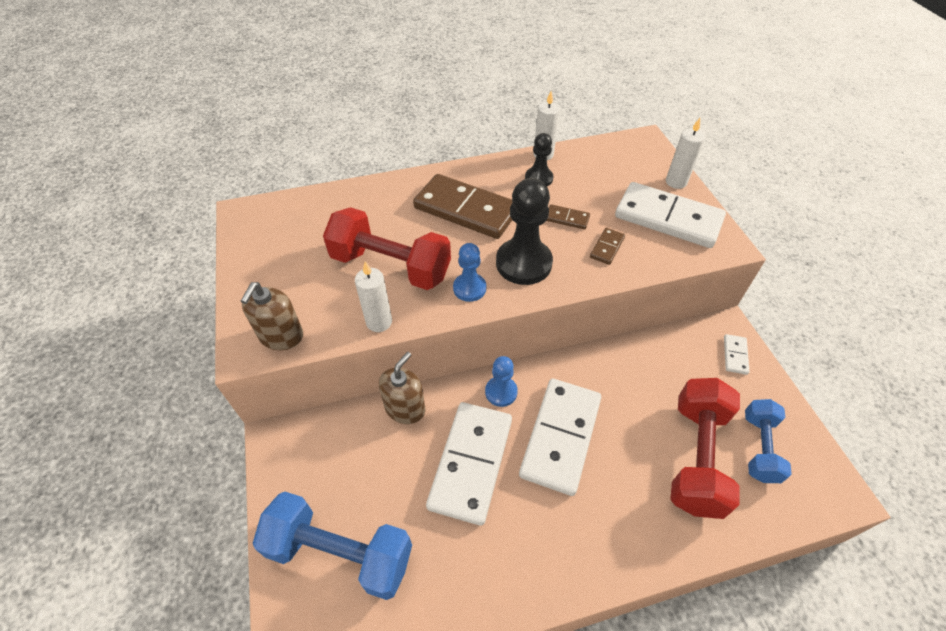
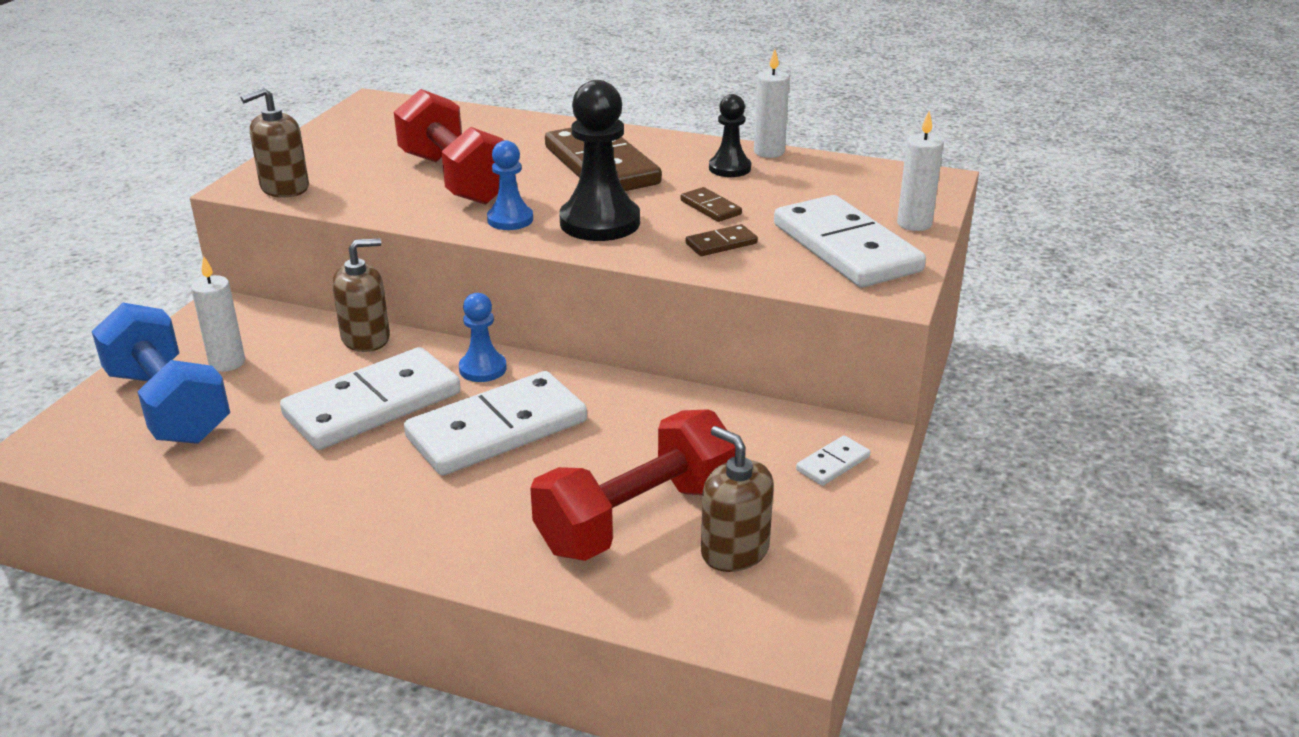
camera: 35 degrees right, 20 degrees down
(379, 322) = (384, 210): white candle -> white candle (227, 363)
(759, 447) = (734, 551): blue dumbbell -> brown soap dispenser

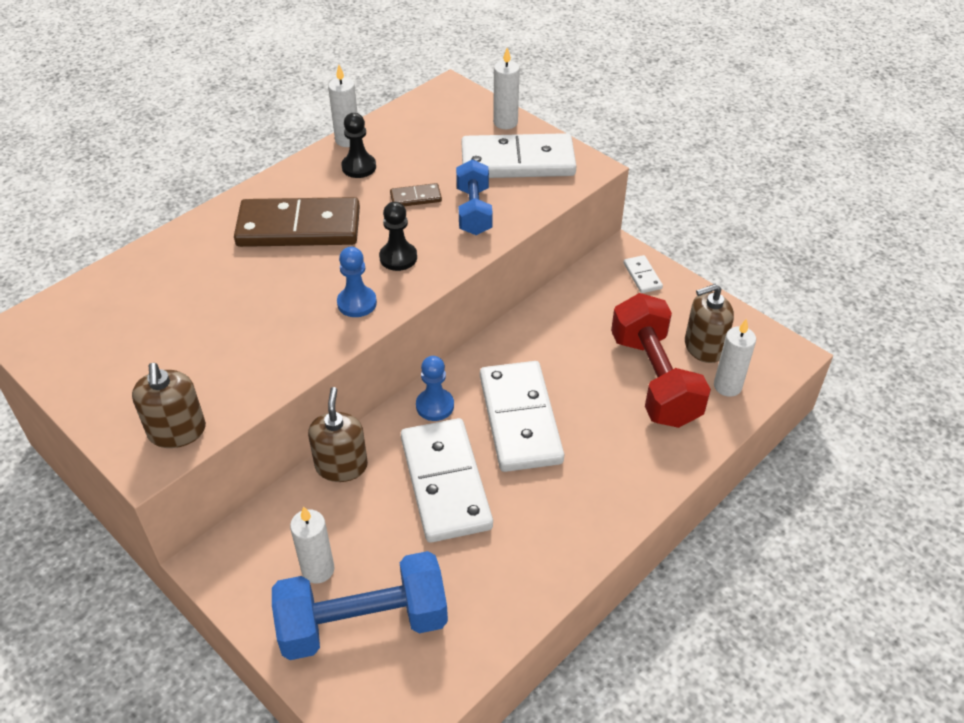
camera: 65 degrees left, 15 degrees up
(455, 179) = (253, 315): red dumbbell -> none
(600, 222) = (398, 257): black pawn -> black pawn, size x0.57
(671, 590) = (727, 386): none -> white candle
(721, 243) = (474, 211): brown domino -> blue dumbbell

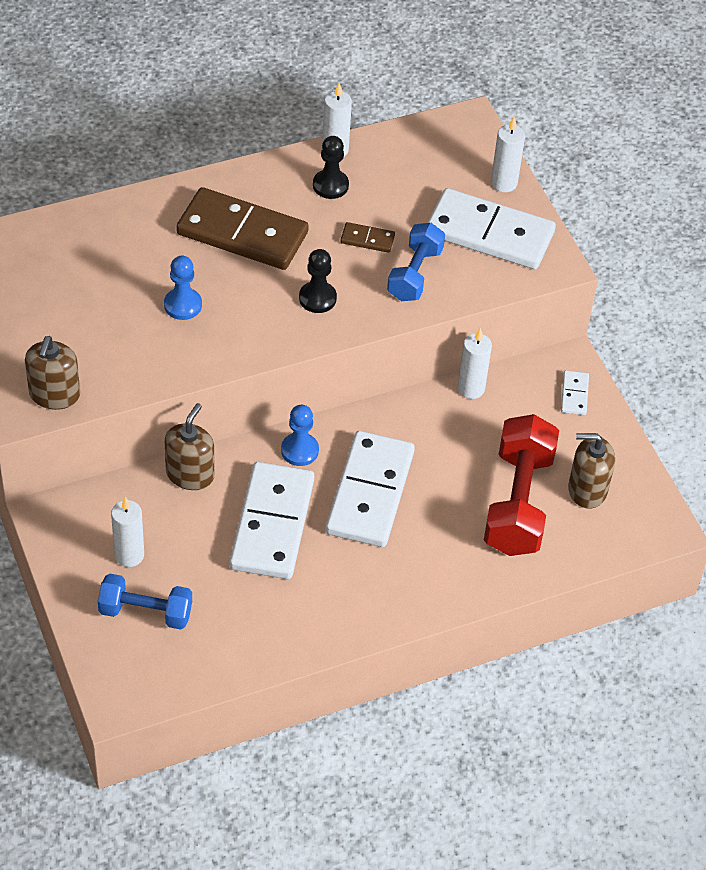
camera: 20 degrees right, 5 degrees up
(357, 303) = (257, 331): blue pawn -> blue pawn (183, 305)
(363, 623) = (145, 612): blue dumbbell -> blue dumbbell, size x0.62
(727, 386) = (584, 536): white candle -> white candle (471, 388)

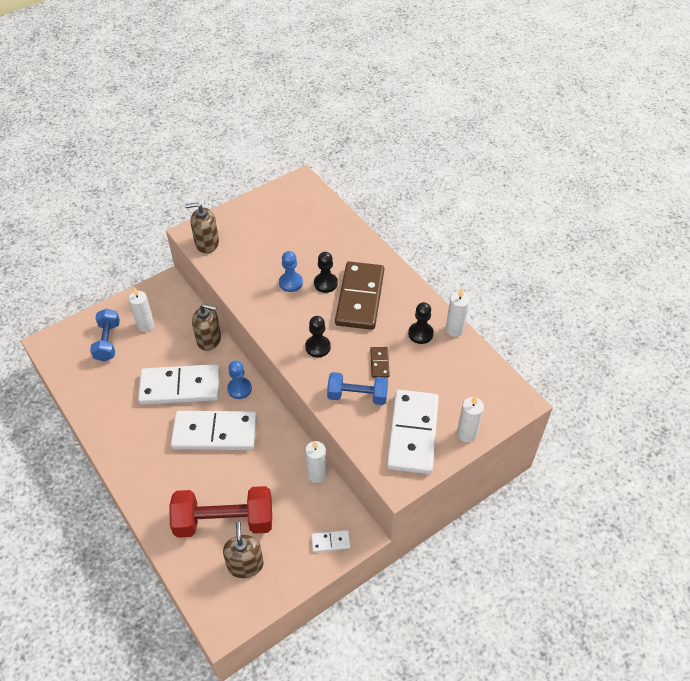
camera: 80 degrees right, 0 degrees up
(199, 265) = (325, 283): none -> black pawn

